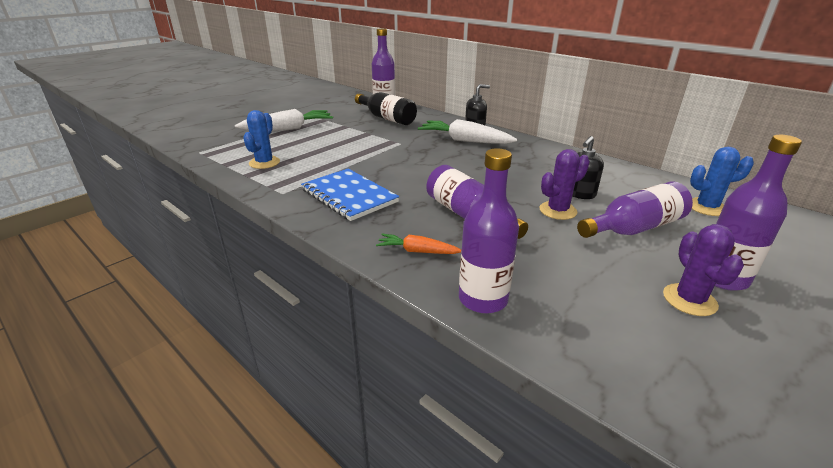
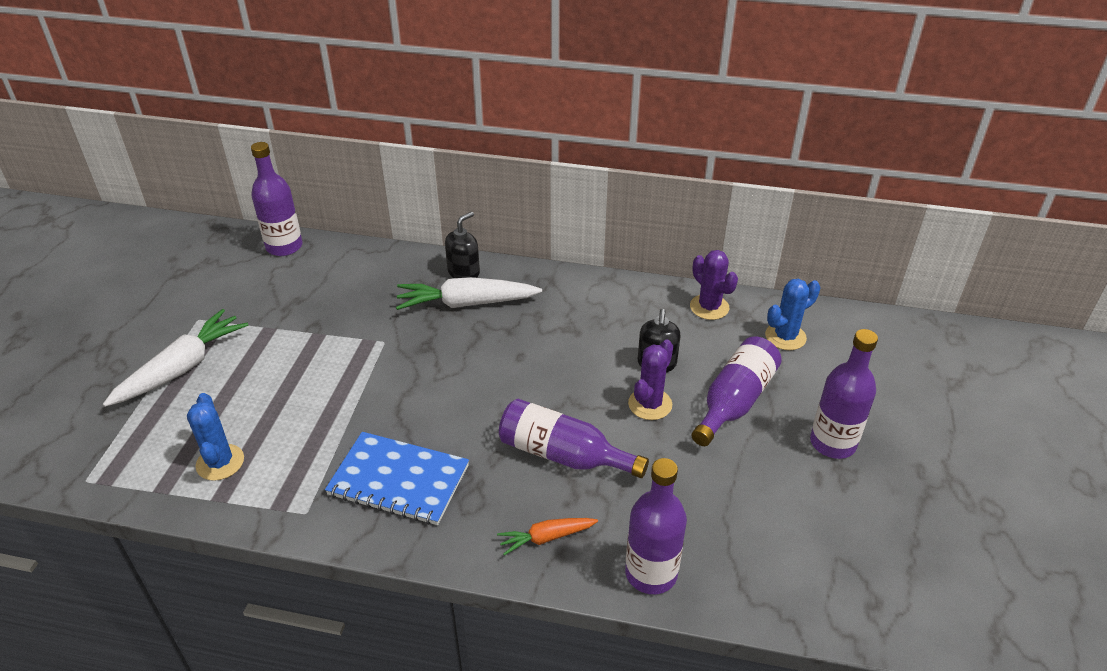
camera: 30 degrees left, 10 degrees up
(387, 118) = (318, 285): black bottle -> none
(689, 300) = (818, 486): purple cactus -> purple cactus (709, 307)

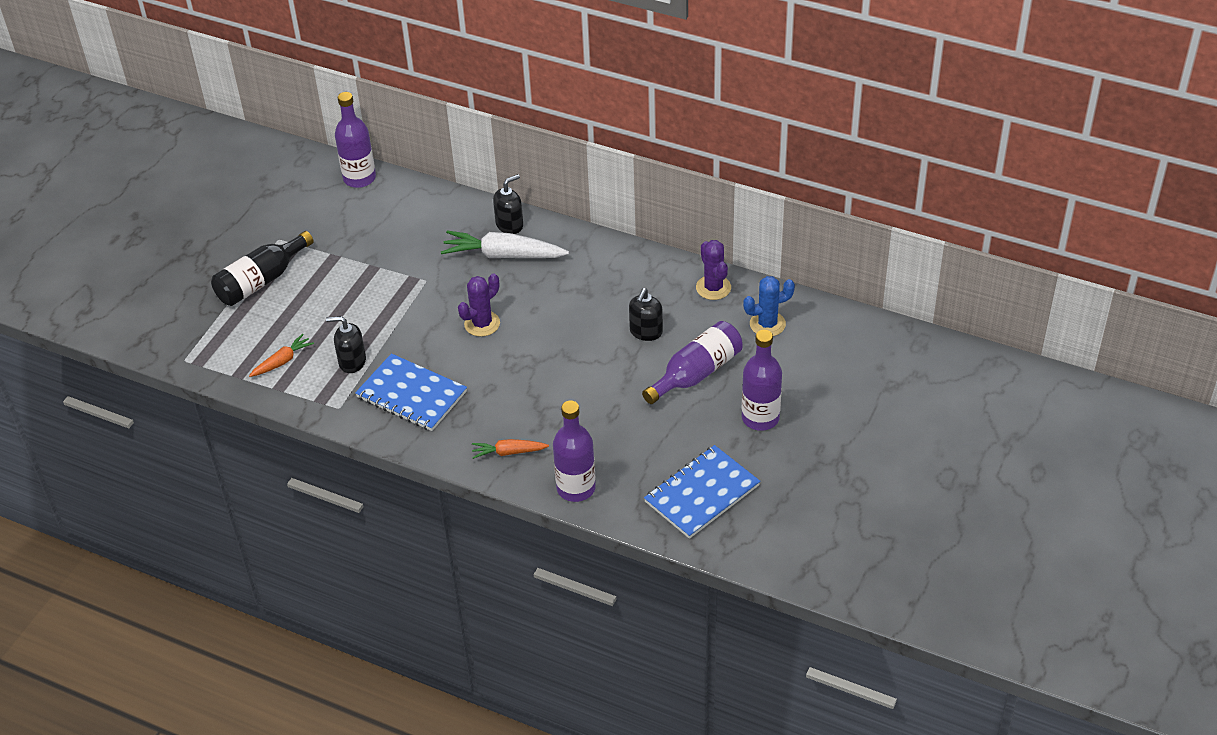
camera: 15 degrees right, 5 degrees up
(182, 368) = (261, 281): white carrot -> black bottle
(220, 462) = (282, 361): blue cactus -> orange carrot
(312, 449) = (352, 362): none -> black soap dispenser
(563, 455) = (542, 395): purple bottle -> none
(650, 404) = (626, 365): purple cactus -> purple cactus (482, 324)
(813, 553) = (702, 494): none -> blue notebook

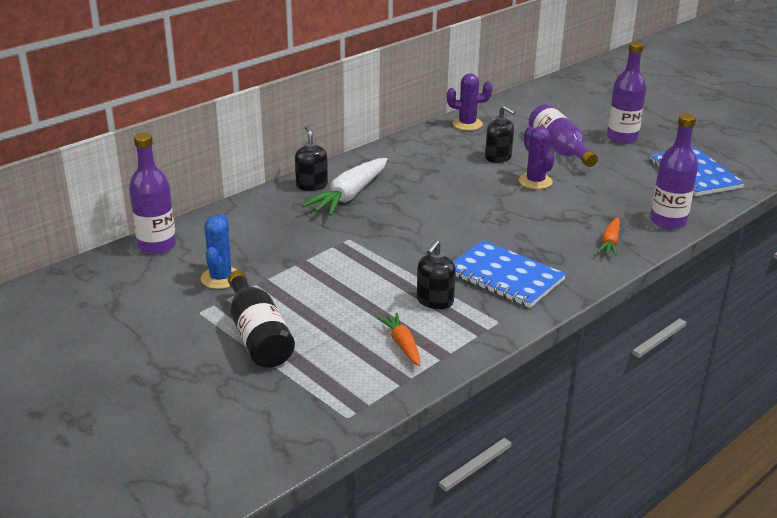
camera: 70 degrees left, 15 degrees down
(411, 394) = (505, 276): blue notebook -> blue notebook turned 75 degrees clockwise
(482, 324) = (433, 223): purple cactus -> purple cactus (535, 181)
(767, 324) = (522, 115): blue cactus -> blue cactus (220, 278)

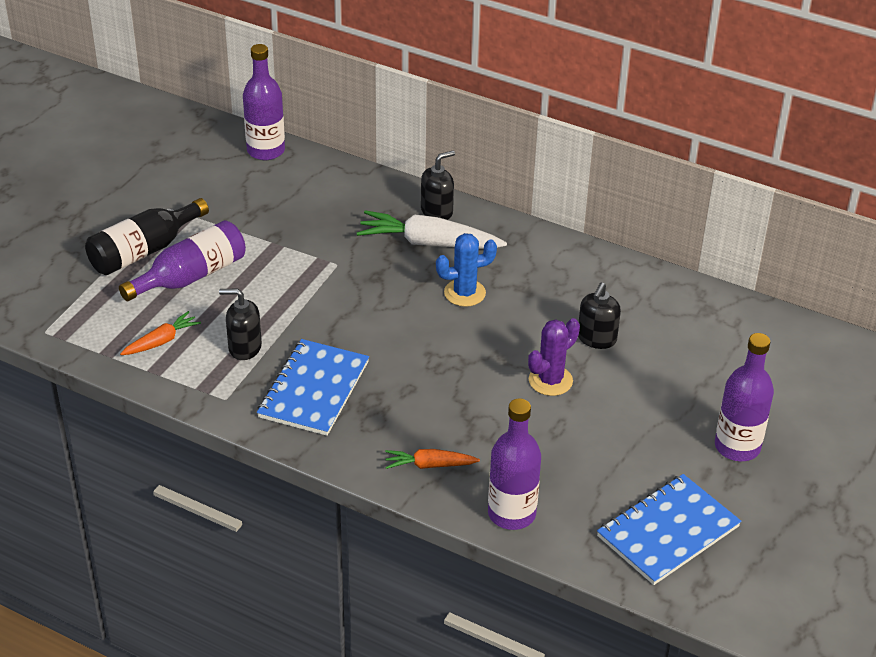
camera: 70 degrees right, 10 degrees up
(220, 278) = (227, 203): blue cactus -> blue cactus (464, 293)
(467, 124) = (676, 295): purple cactus -> none
(559, 149) = (658, 390): purple bottle -> purple bottle (191, 276)

